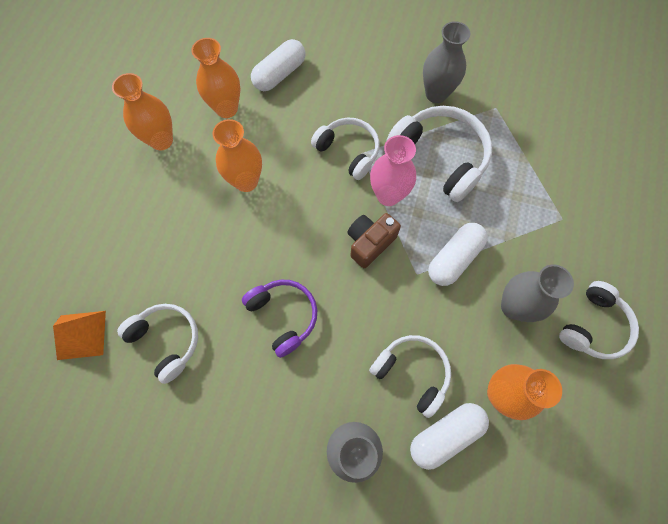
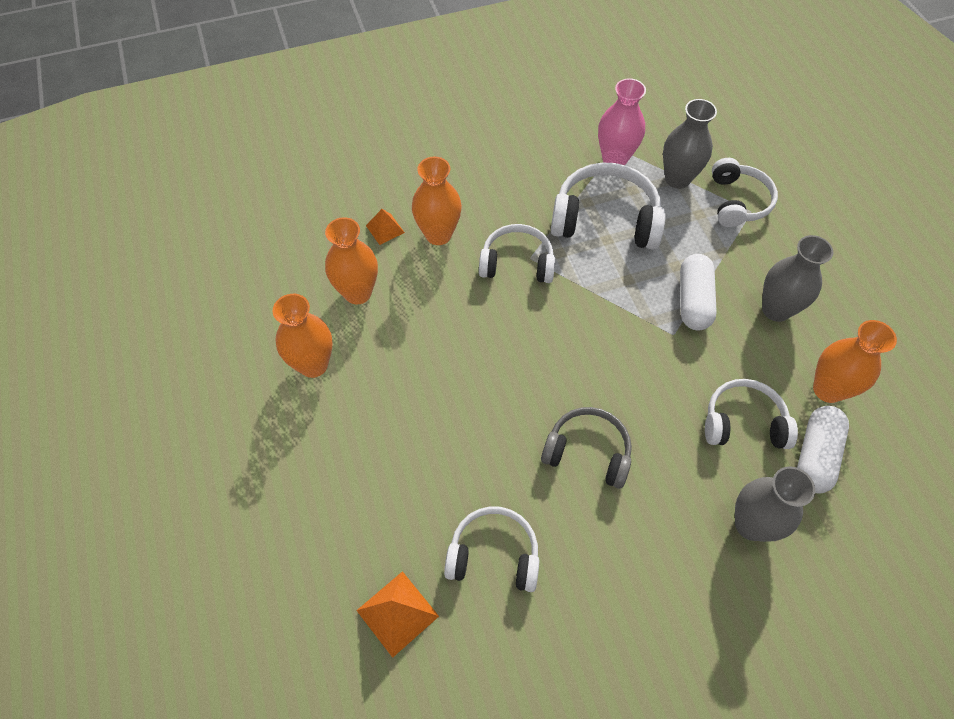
camera: 35 degrees left, 10 degrees down
(246, 181) = (440, 350): orange vase -> orange vase (438, 234)
(280, 74) = (385, 229): white capsule -> orange pyramid
(284, 316) = (588, 451): purple headphones -> grey headphones
(370, 243) = (609, 334): brown camera -> none
(388, 195) = (588, 280): pink vase -> pink vase (614, 159)
(436, 94) = (553, 165): grey vase -> grey vase (677, 179)
(593, 326) = (849, 284): white headphones -> white headphones (738, 201)

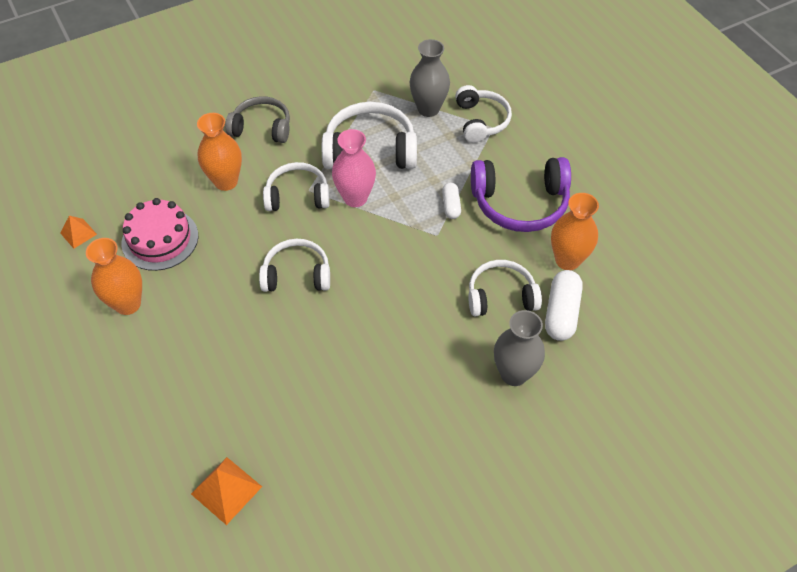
camera: 10 degrees left, 5 degrees down
(358, 293) = (160, 239): orange vase -> pink cake
(385, 229) = (178, 183): orange pyramid -> orange pyramid (78, 233)
(494, 554) = (303, 431): white headphones -> white headphones (297, 274)
(588, 451) = (374, 338): grey headphones -> grey headphones (262, 127)
(614, 159) = (373, 99): pink vase -> pink vase (355, 198)
(693, 300) = (451, 205): white capsule -> white capsule, size x0.59
(776, 309) = (520, 203): grey vase -> purple headphones

